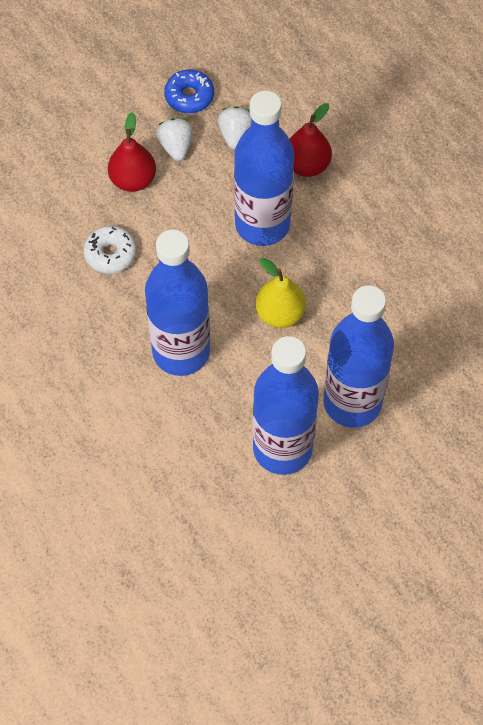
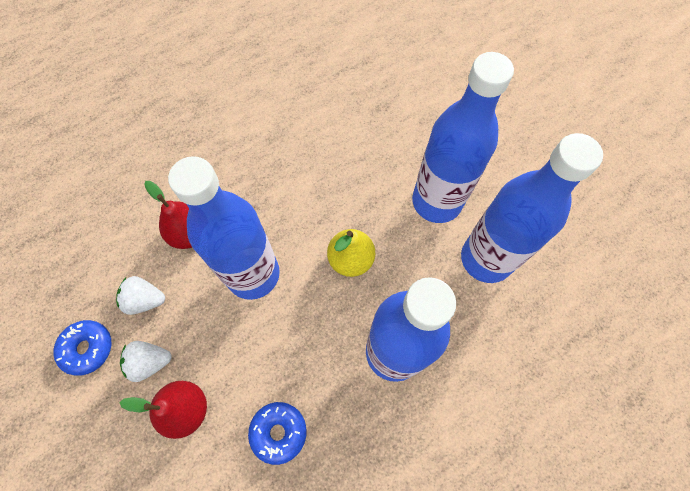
camera: 90 degrees left, 5 degrees up
(110, 254) = (278, 432): white donut -> blue donut

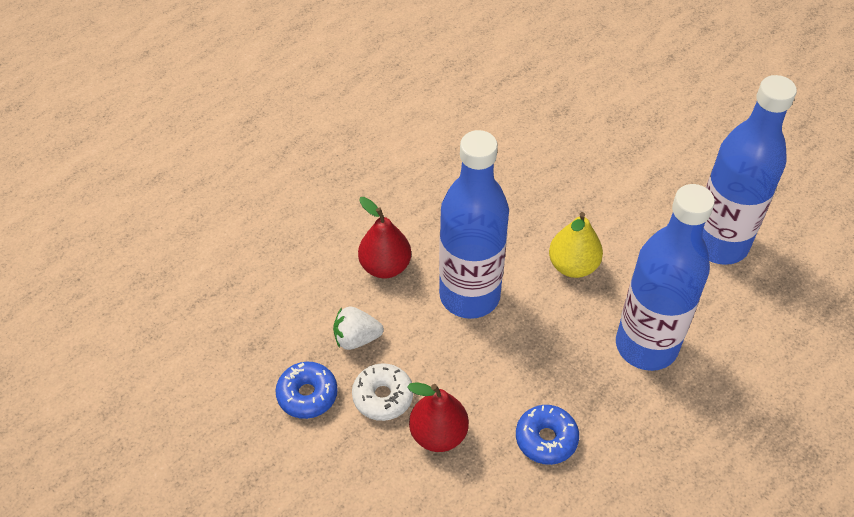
camera: 10 degrees left, 15 degrees down
(150, 362) = (383, 397): white strawberry -> white donut
(436, 202) = (650, 196): blue bottle -> none

